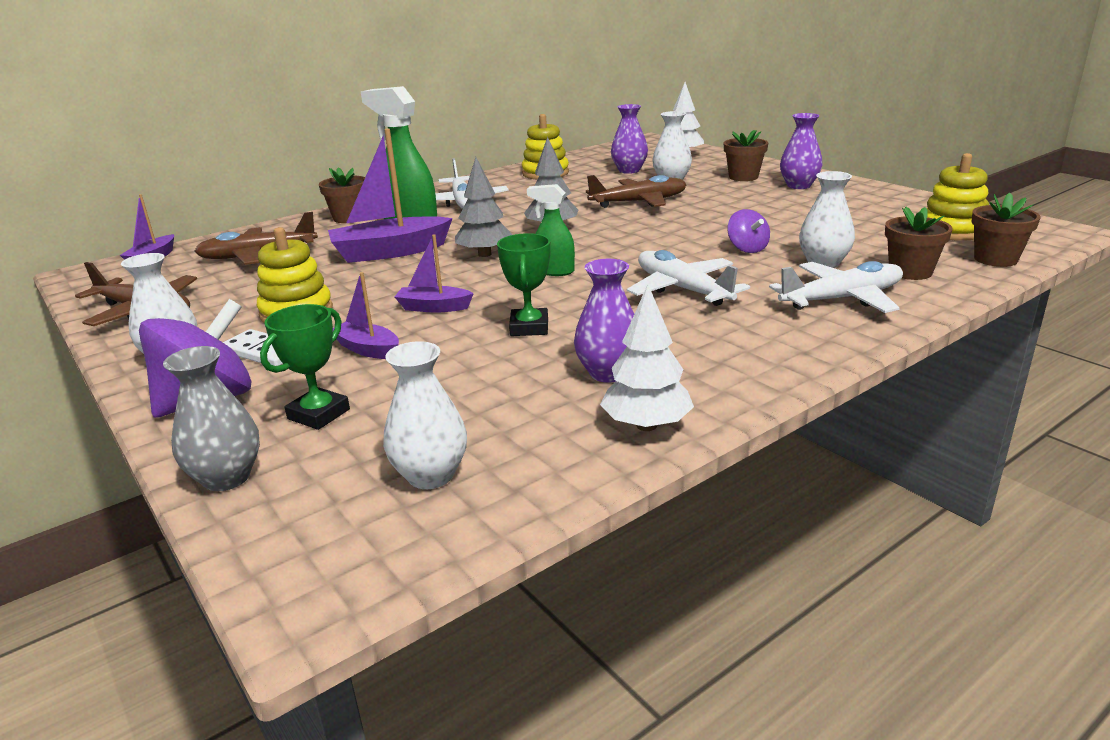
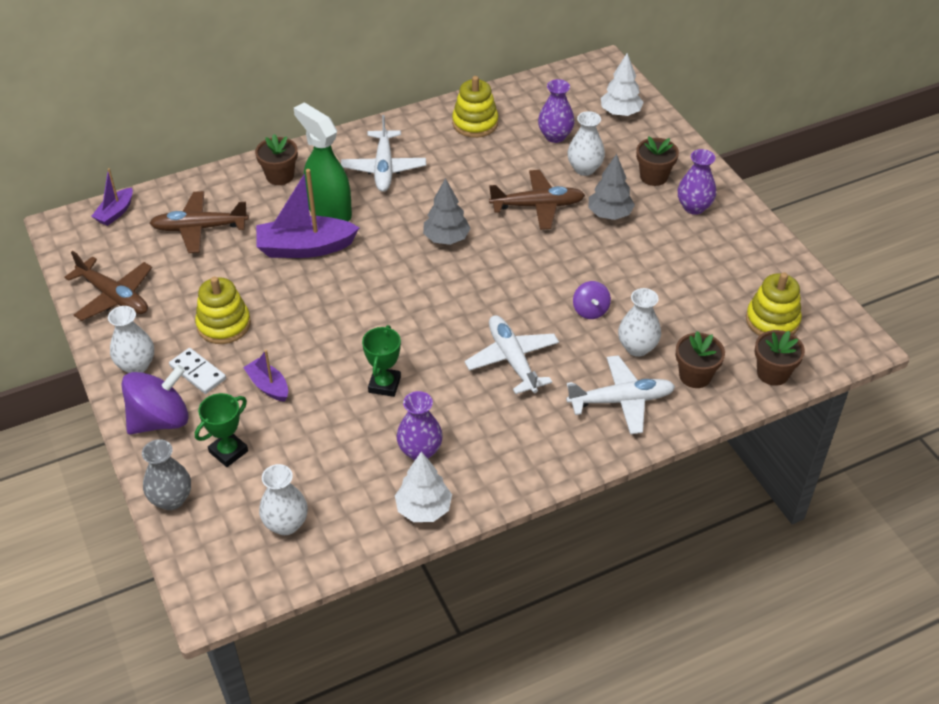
camera: 10 degrees right, 20 degrees up
(433, 307) = (323, 342): purple boat -> none
(484, 254) = (379, 269): grey tree -> grey tree (609, 214)
(554, 271) = (426, 310): green spray bottle -> none

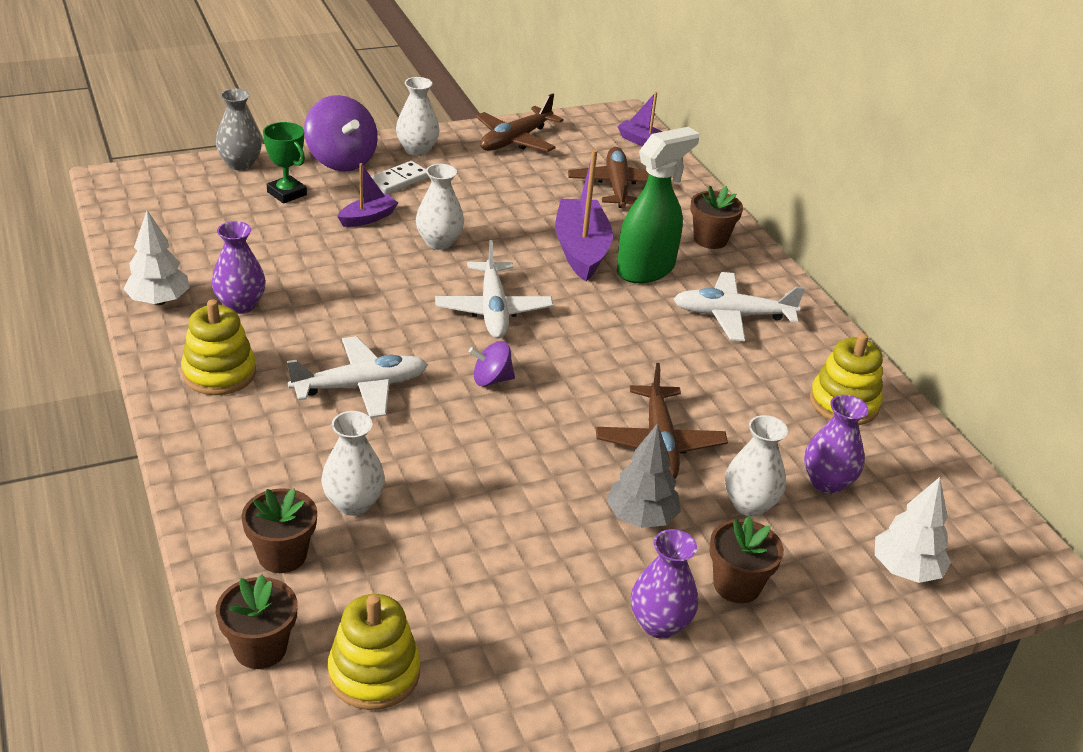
camera: 90 degrees right, 10 degrees down
(224, 325) = (464, 196): yellow stacking toy -> yellow stacking toy (219, 373)
(286, 524) = (181, 220): white vase -> white vase (439, 242)
(384, 384) = (347, 289): green trophy -> none
(446, 238) = (592, 354): grey tree -> none
(590, 310) = (436, 467): purple spinning top -> purple spinning top (491, 380)
(621, 401) = (260, 472): white plane -> white plane (493, 310)

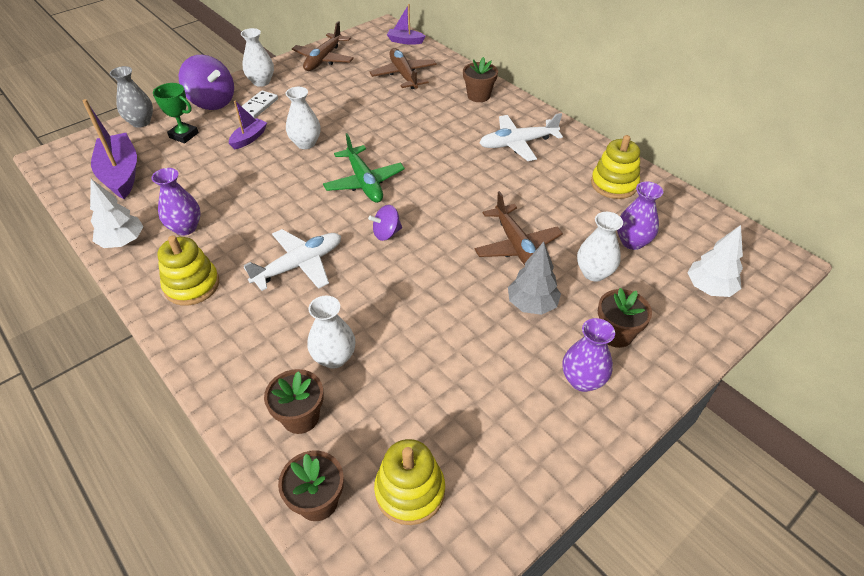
camera: 15 degrees left, 10 degrees up
(493, 310) = (364, 182): white plane -> green plane
(581, 250) = (401, 124): purple boat -> purple boat (121, 174)
(646, 270) = (449, 127): green spray bottle -> none

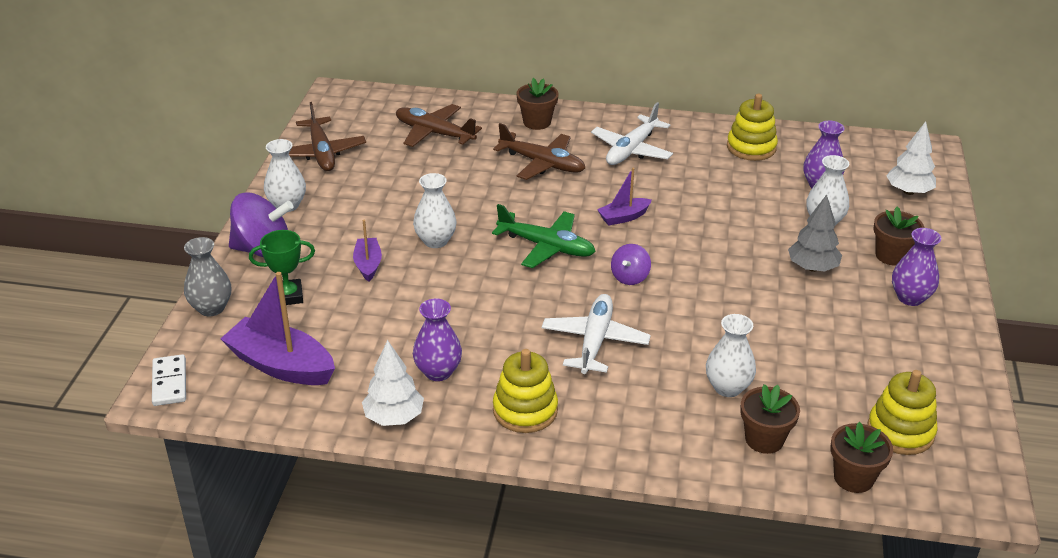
camera: 40 degrees left, 10 degrees down
(258, 106) = (325, 230): white domino -> white domino (170, 382)
(405, 41) = (383, 98): purple boat -> purple boat (623, 217)
(517, 247) = (745, 232): brown plane -> brown plane (542, 163)

